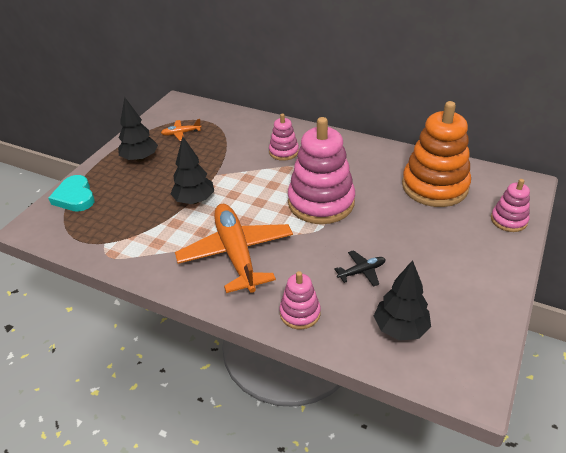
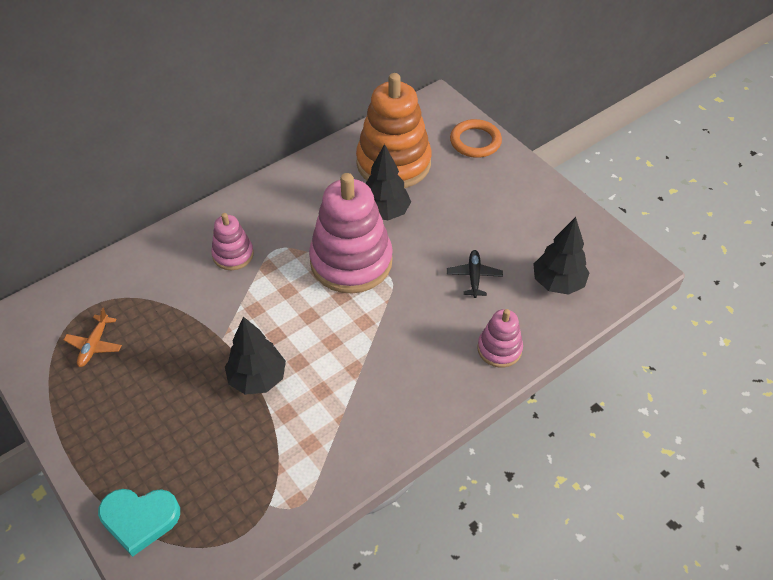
camera: 65 degrees left, 10 degrees up
(140, 158) = (114, 412): black tree -> black tree (384, 212)
(236, 253) = (381, 370): orange plane -> none
(508, 220) = (475, 141): pink stacking toy -> orange ring

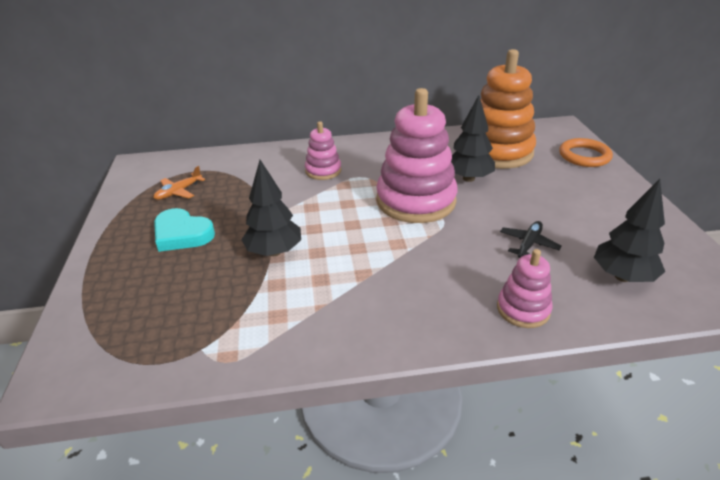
camera: 30 degrees right, 15 degrees down
(140, 519) = (94, 313): turquoise heart -> turquoise heart (182, 234)

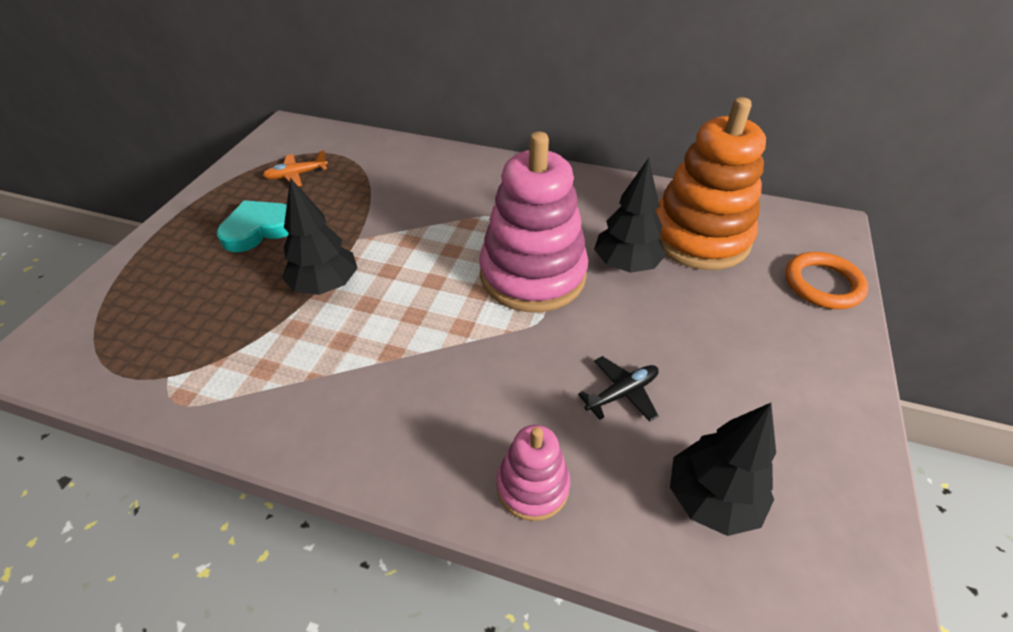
camera: 25 degrees right, 10 degrees up
(182, 234) = (259, 229): turquoise heart -> turquoise heart turned 90 degrees clockwise
(323, 171) = (461, 196): pink stacking toy -> none

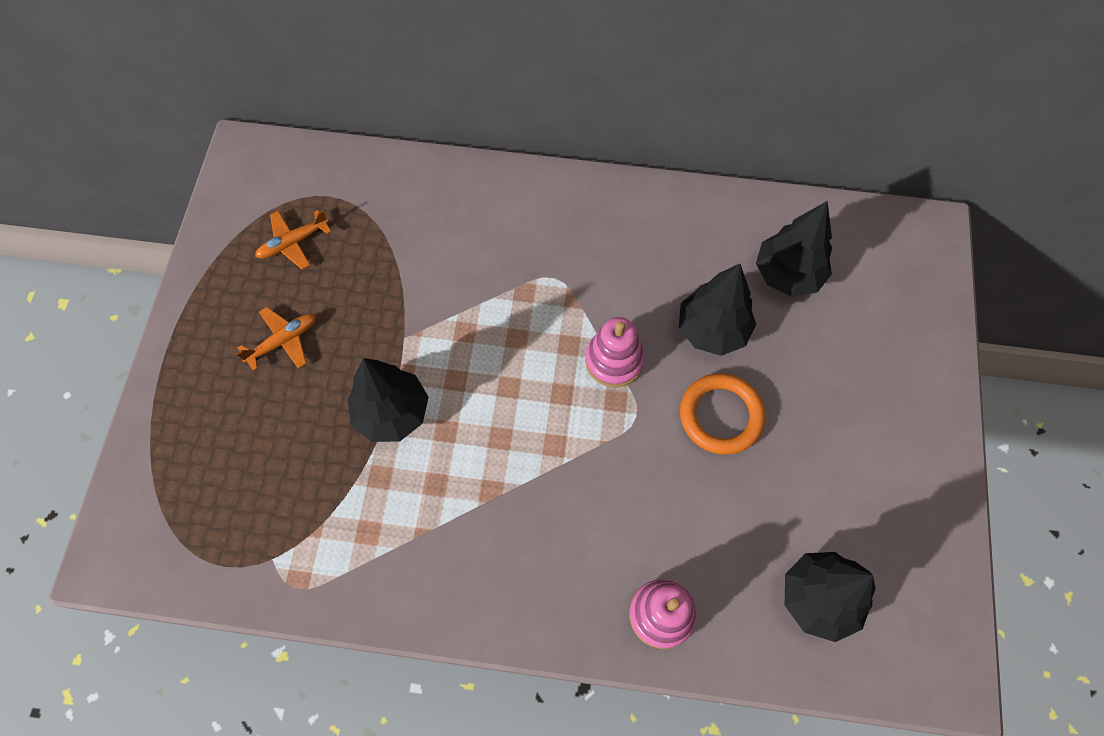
camera: 10 degrees left, 20 degrees up
(259, 229) = (283, 341): turquoise heart -> orange plane
(532, 275) = (614, 360): pink stacking toy -> pink stacking toy, size x0.50
(622, 393) = (728, 499): black plane -> none
(699, 237) = (787, 275): orange stacking toy -> black tree
(822, 284) = (918, 325): orange ring -> orange ring (721, 415)

